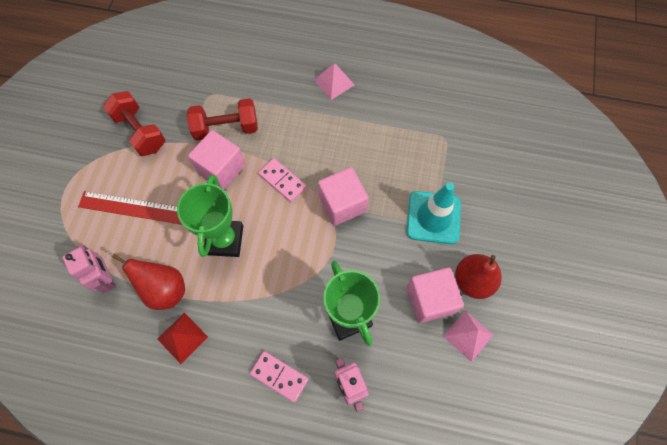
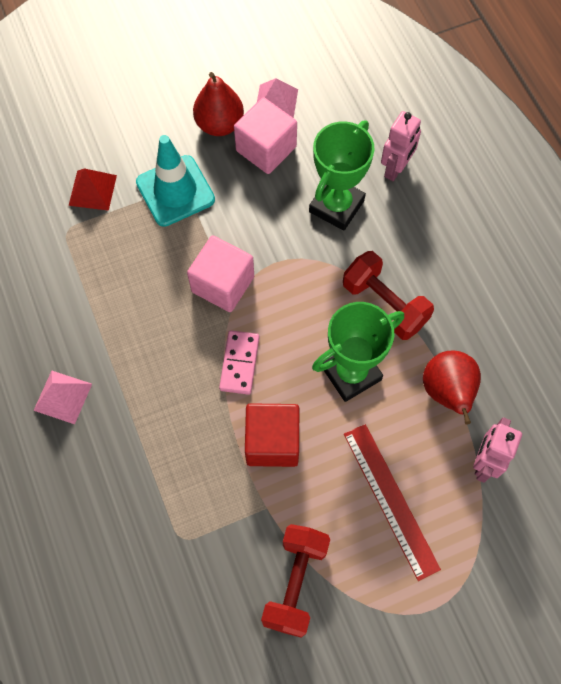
camera: 125 degrees left, 0 degrees up
(182, 338) = (475, 337): red pyramid -> red pyramid (92, 190)
(221, 168) = (272, 442): pink cube -> red cube
(226, 128) = (216, 478): red dumbbell -> red dumbbell (384, 304)
(279, 376) = (436, 228): pink domino -> none

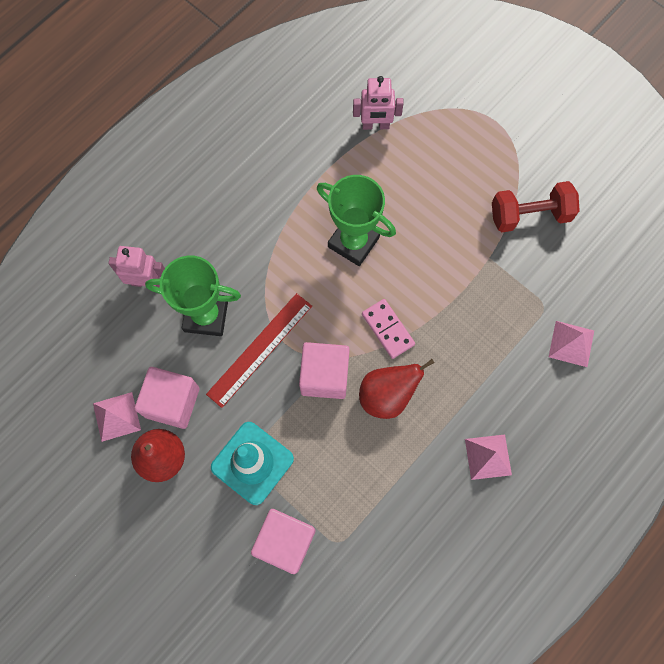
camera: 115 degrees left, 5 degrees up
(92, 190) = (285, 541): red pyramid -> pink cube
(126, 545) = (571, 343): none -> pink pyramid
(239, 363) = (387, 329): pink domino -> pink domino turned 75 degrees clockwise
(272, 442) = (438, 275): red cube -> none
(384, 304) = (281, 241): red dumbbell -> none
(390, 500) = (437, 176): red ruler -> red ruler (260, 349)
(447, 392) = (334, 168): red pear -> red pear (387, 395)

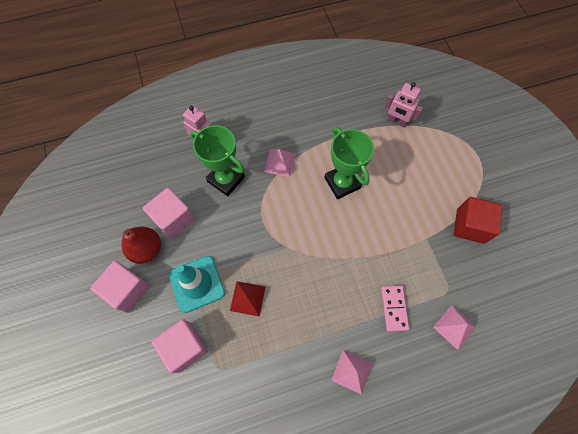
camera: 30 degrees right, 5 degrees down
(116, 416) = (137, 210): pink pyramid -> pink pyramid (280, 163)
(260, 349) = (245, 216): red ruler -> none
(323, 444) = (247, 298): none -> red pyramid
(324, 376) = (275, 255): pink cube -> pink cube (128, 290)
(387, 329) = (332, 248): pink domino -> pink domino (394, 308)
(387, 395) = (307, 290): red pear -> none
(530, 215) = (470, 226): red dumbbell -> red cube

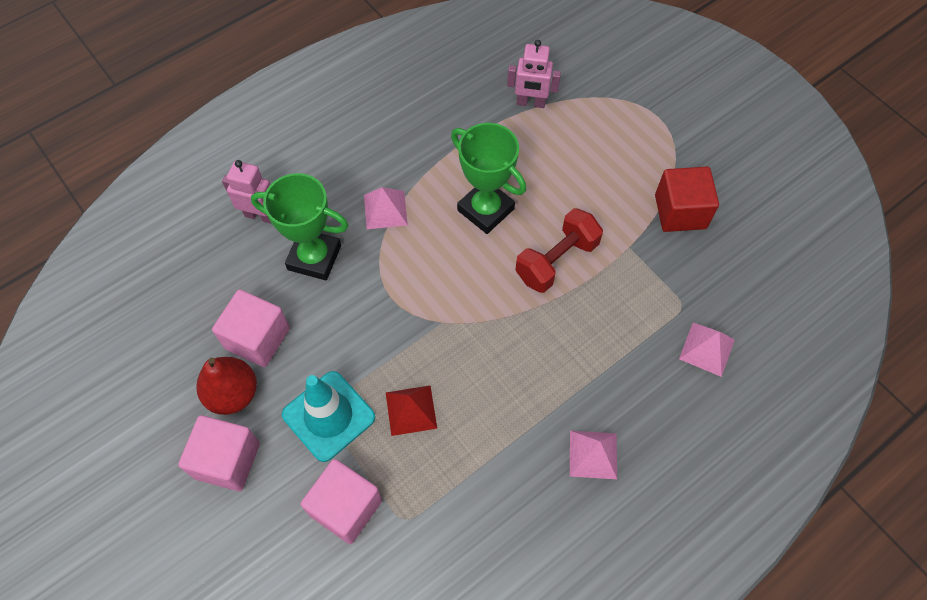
camera: 20 degrees left, 5 degrees down
(375, 232) = (556, 261): none -> red dumbbell
(394, 308) = (618, 353): pink domino -> none

